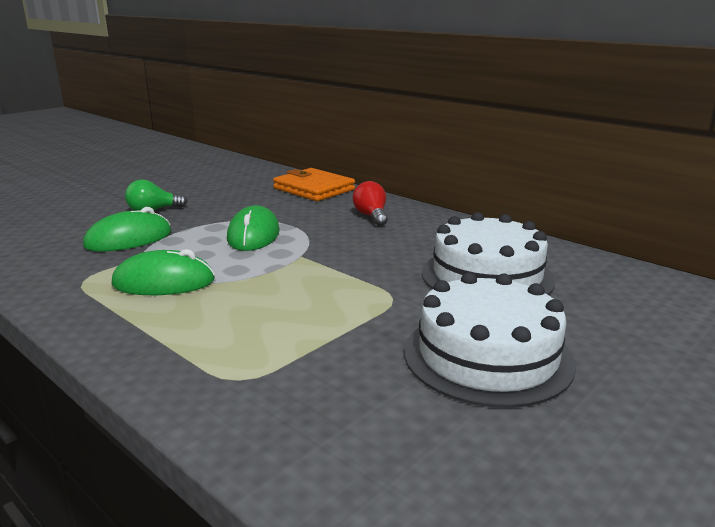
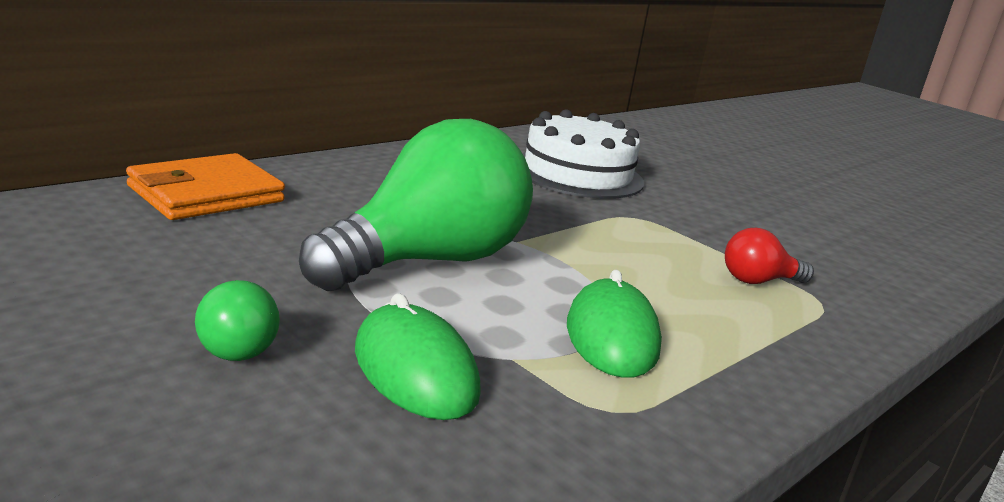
camera: 90 degrees left, 0 degrees up
(253, 235) = (428, 261): green mouse -> green light bulb
(371, 216) = (376, 183): red light bulb -> red light bulb (758, 281)
(487, 356) = (732, 206): white cake -> none

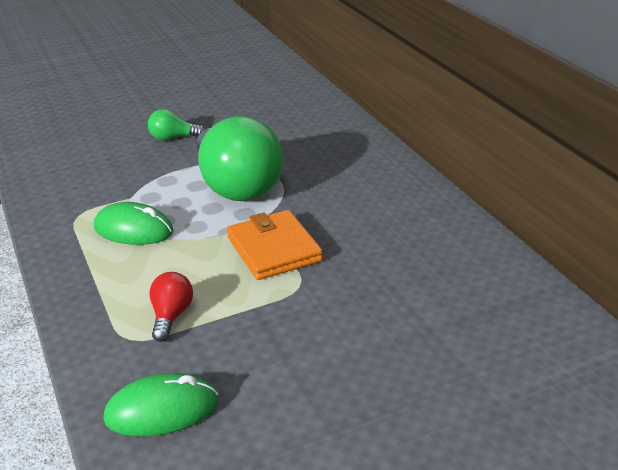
camera: 115 degrees right, 10 degrees up
(206, 194) = (336, 128): orange wallet -> orange wallet (274, 249)
(415, 370) = (134, 173): green mouse -> green mouse (162, 410)
(577, 173) = (403, 279): white cake -> none

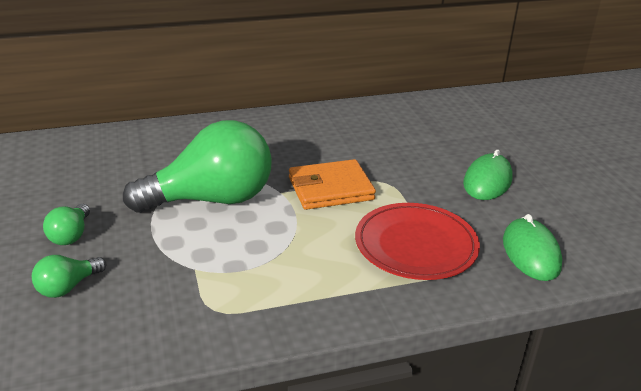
camera: 85 degrees left, 0 degrees up
(108, 152) = (68, 287): none -> green light bulb
(133, 230) = (265, 266): green mouse -> green mouse (487, 181)
(171, 316) = (416, 245): red light bulb -> red plate

